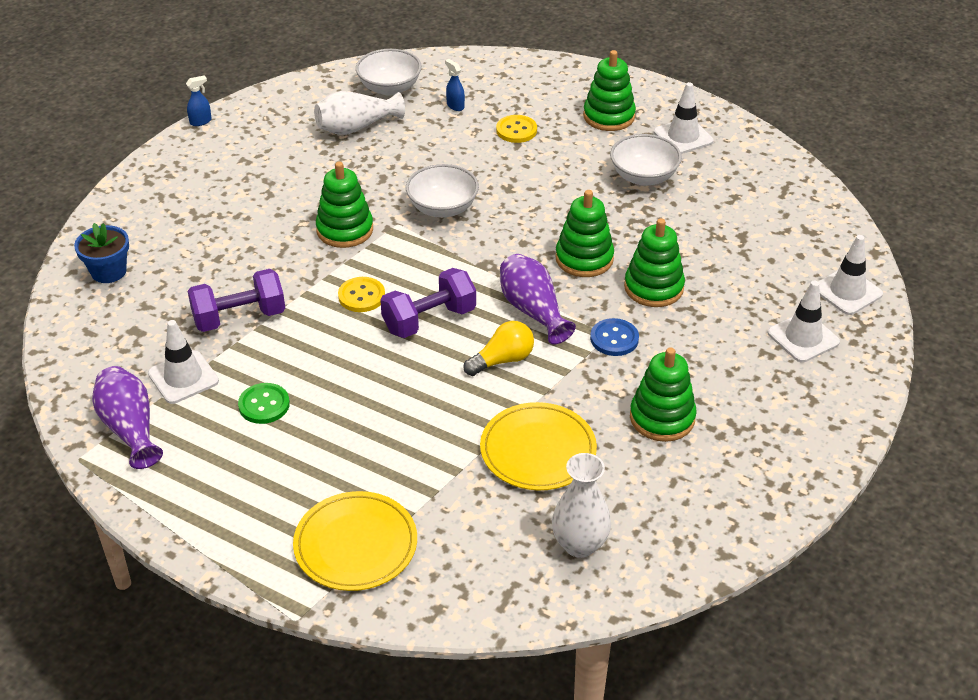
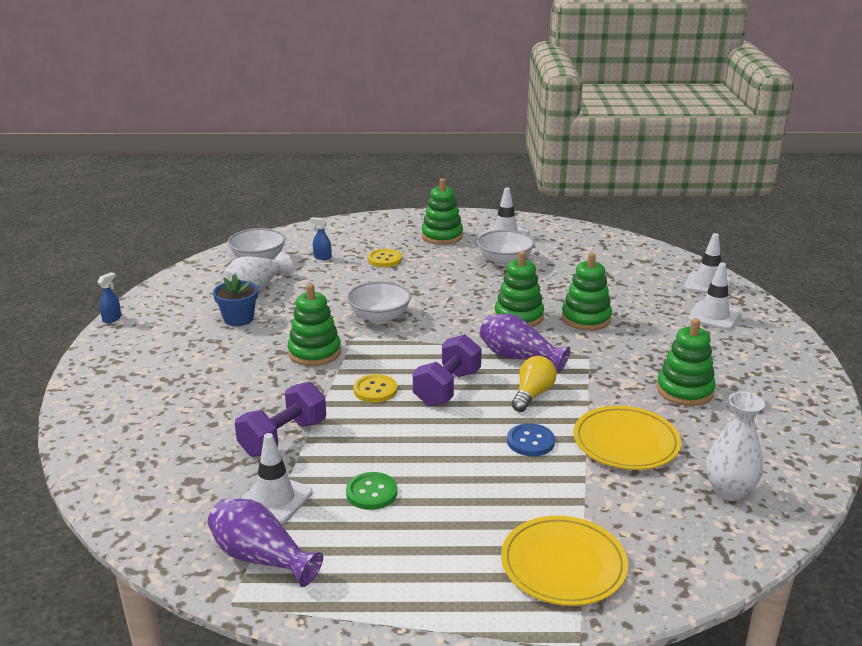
camera: 30 degrees left, 15 degrees down
(108, 271) = (121, 445): blue flower pot -> blue flower pot (238, 319)
(614, 339) = (595, 356): blue button -> blue button (530, 441)

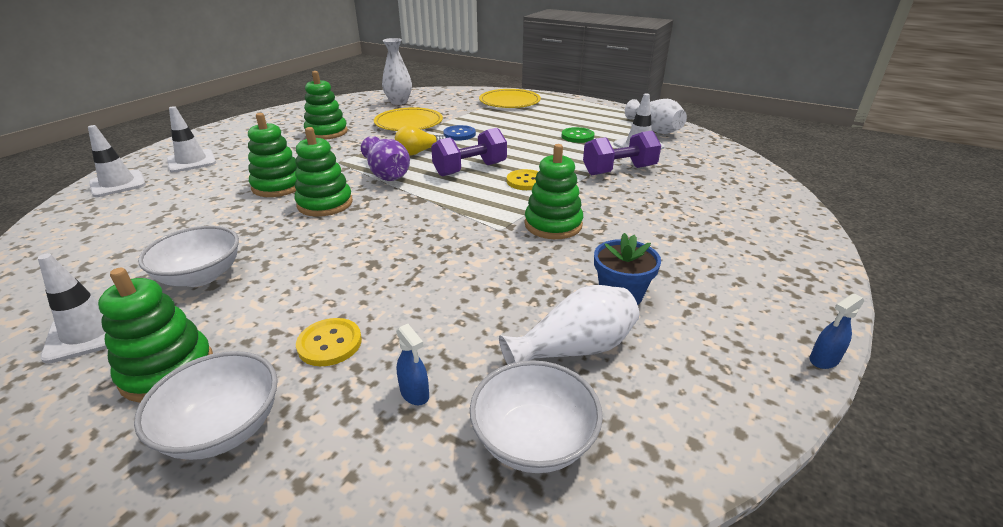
camera: 150 degrees left, 5 degrees up
(261, 558) = (654, 129): purple vase -> white vase
(379, 317) = (452, 243): white bowl -> white bowl (223, 428)

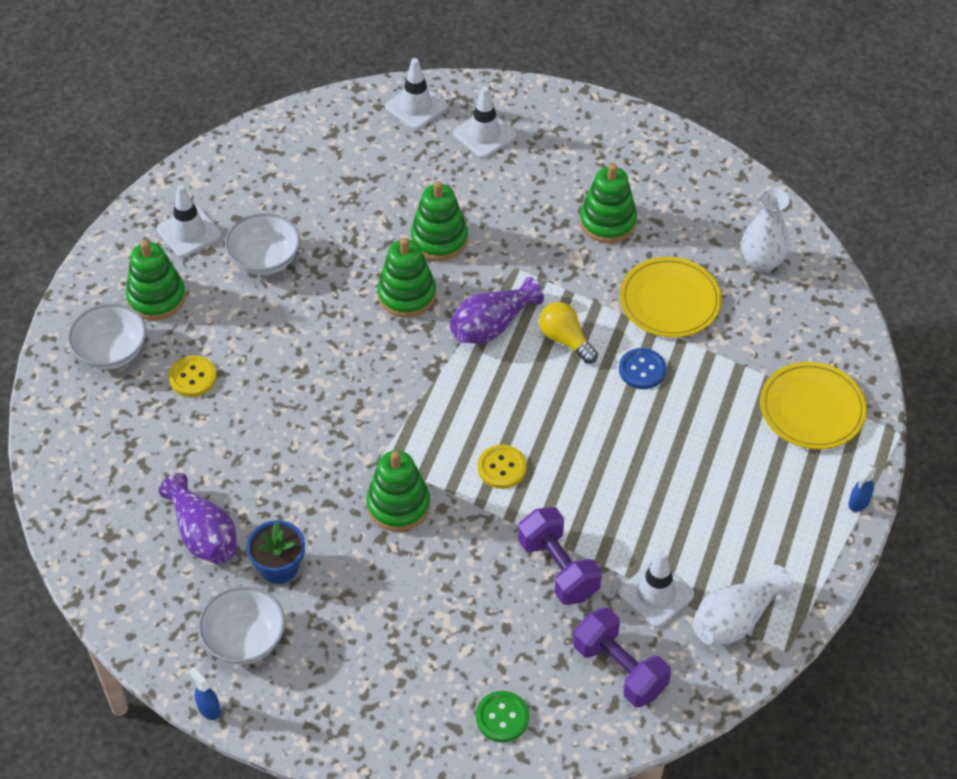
camera: 80 degrees right, 20 degrees up
(415, 393) = (148, 443): blue spray bottle -> blue spray bottle (858, 503)
(470, 169) = (524, 405): purple dumbbell -> purple dumbbell (619, 669)
(534, 440) = (115, 516): white bowl -> white bowl (244, 639)
(574, 349) = (203, 534): white vase -> purple vase
(577, 136) = (673, 515): green button -> green button (502, 717)

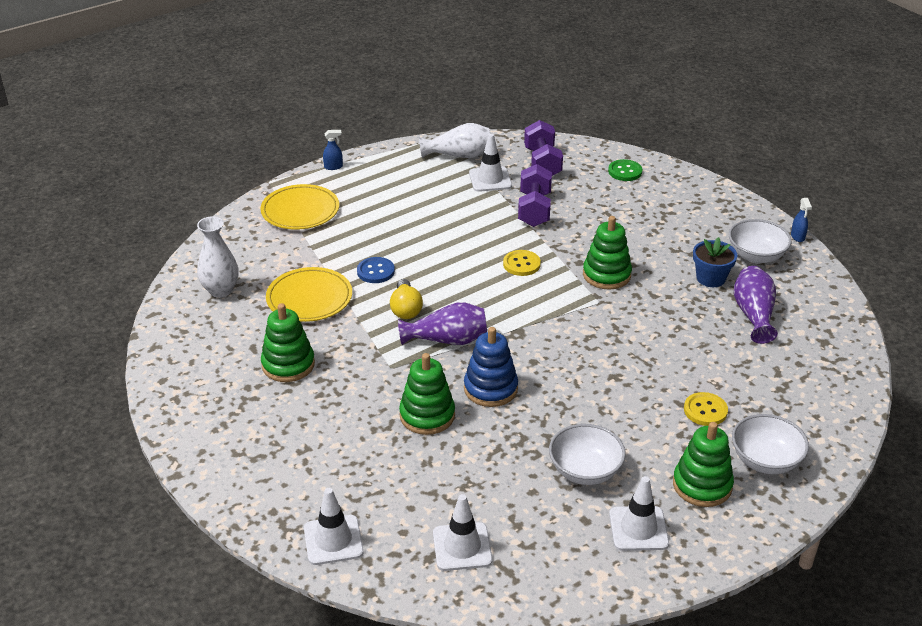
camera: 145 degrees left, 15 degrees down
(407, 295) = (490, 388): green stacking toy -> blue stacking toy
(484, 135) = (303, 480): white traffic cone -> white traffic cone (462, 547)

